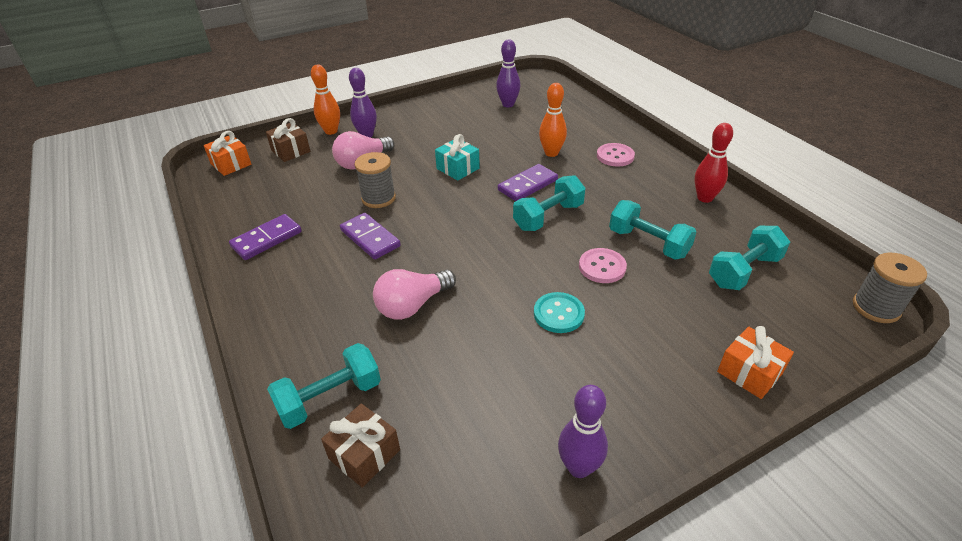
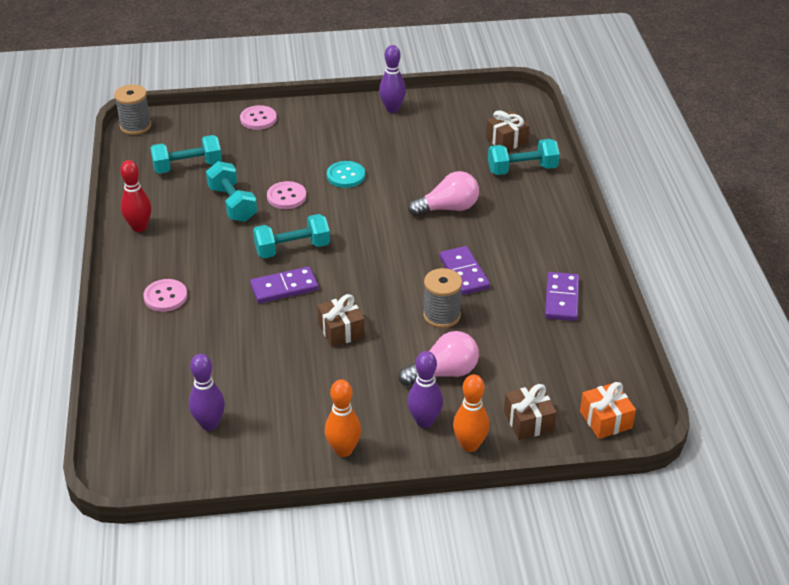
camera: 160 degrees left, 0 degrees up
(266, 239) = (562, 299): purple domino -> purple domino turned 60 degrees counterclockwise
(458, 168) = (341, 330): turquoise gift -> brown gift
(551, 153) = (226, 321): orange bowling pin -> orange bowling pin (343, 450)
(749, 372) = (258, 119): orange gift -> pink button

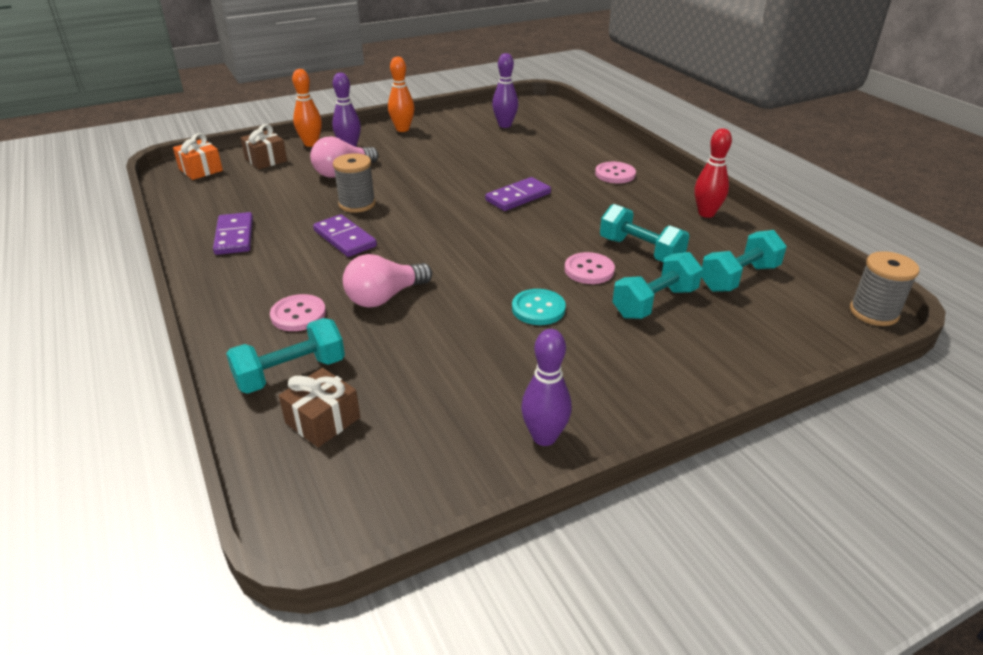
camera: 160 degrees right, 5 degrees down
(258, 119) = (732, 363): pink button -> pink button (298, 314)
(292, 249) = (537, 225): turquoise dumbbell -> turquoise dumbbell (654, 303)
(341, 330) = (444, 180): brown gift -> none

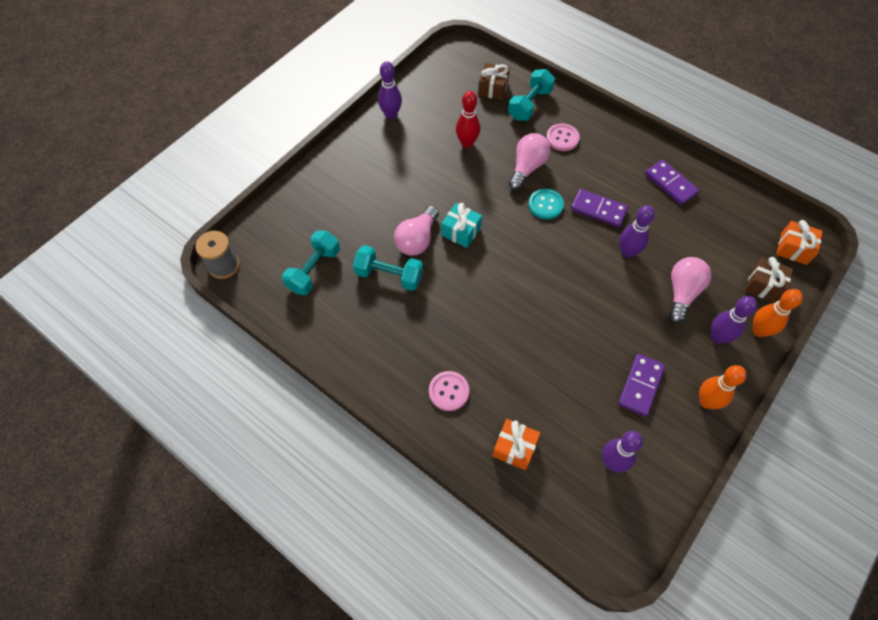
camera: 155 degrees right, 25 degrees up
(357, 204) = (627, 252): grey spool -> purple bowling pin
(518, 197) = (513, 314): purple domino -> purple domino (640, 386)
(527, 263) = (461, 231): none -> turquoise gift
(538, 309) = (433, 192): turquoise button -> turquoise button (545, 205)
(575, 143) = (514, 448): none -> orange gift
(589, 270) = (417, 240): pink button -> pink light bulb
(654, 303) = (364, 223): turquoise dumbbell -> none
(706, 213) = (350, 351): red bowling pin -> red bowling pin (467, 143)

